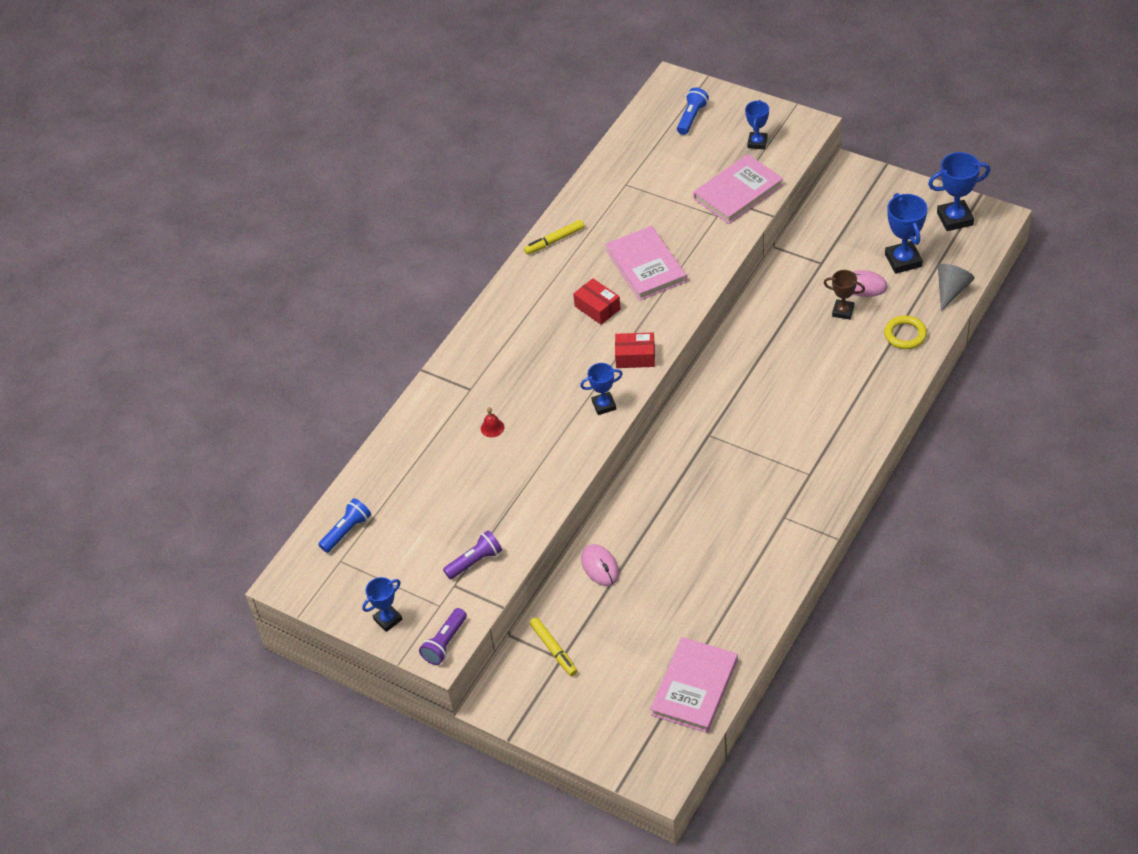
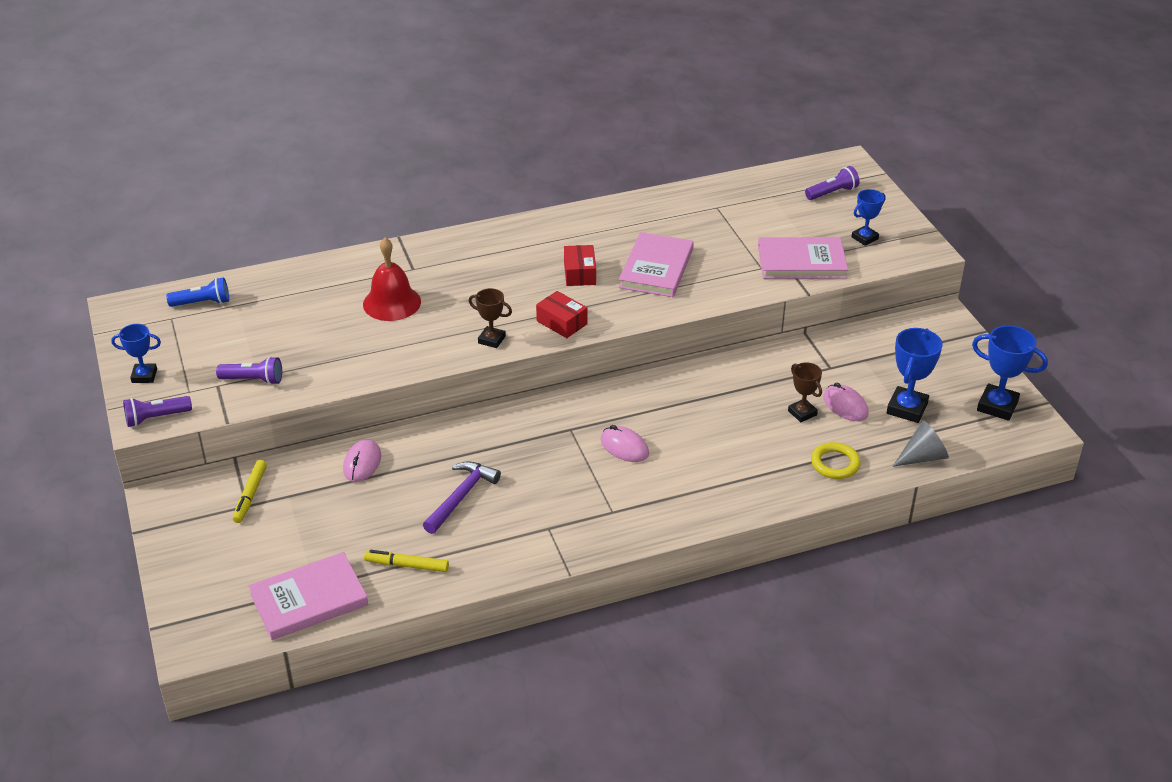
camera: 35 degrees right, 10 degrees down
(492, 428) = (392, 303): red bell -> red bell, size x2.33
(554, 240) = (610, 212): yellow marker -> yellow marker (407, 565)
(604, 405) = (491, 340): blue trophy -> brown trophy
(692, 117) = (832, 193): blue flashlight -> purple flashlight
(699, 539) = (461, 497): none -> purple hammer
(760, 421) = (624, 447): none -> pink mouse

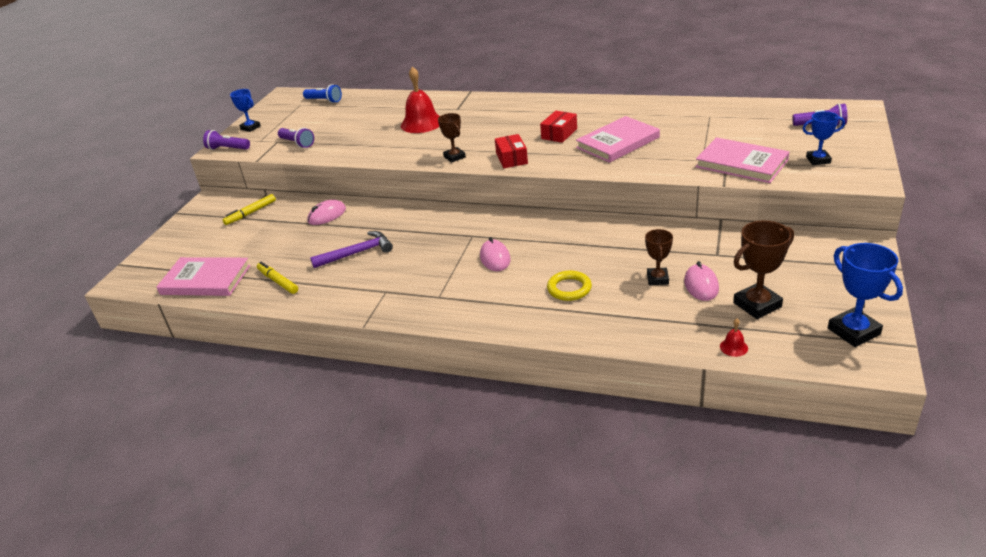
camera: 40 degrees right, 5 degrees down
(835, 464) = (646, 324): yellow ring -> yellow ring (569, 288)
(907, 408) = (757, 305): blue trophy -> brown trophy
(922, 457) = (733, 347): grey cone -> red bell

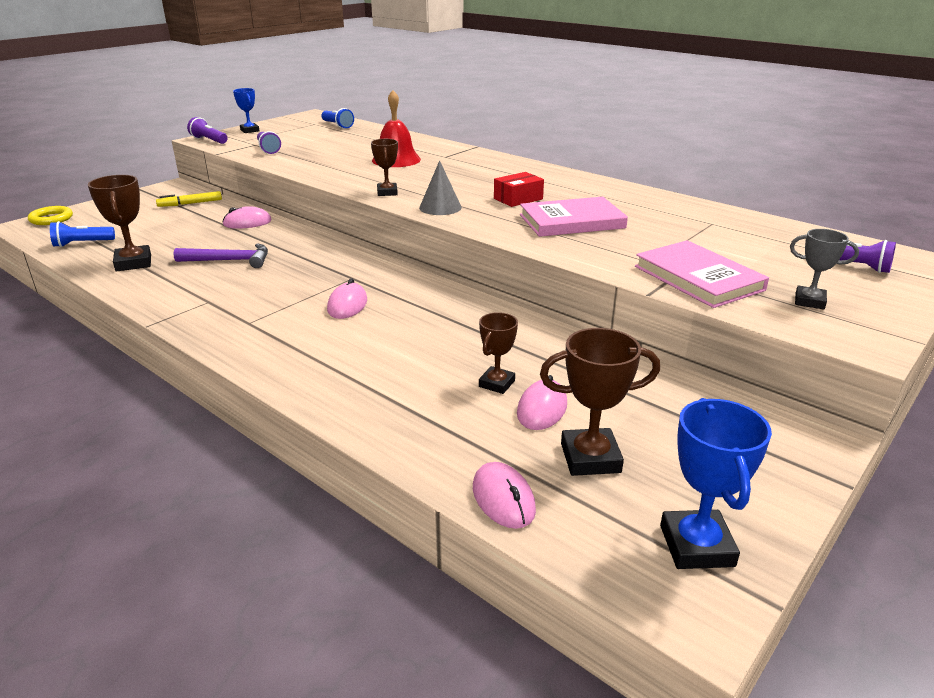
camera: 20 degrees right, 5 degrees down
(205, 280) = (82, 244): pink book -> blue flashlight
(278, 281) = (133, 263): yellow marker -> brown trophy
(511, 158) = (440, 207): red box -> grey cone
(569, 288) = (386, 360): yellow ring -> yellow ring (51, 219)
(733, 347) = (503, 499): red bell -> pink mouse
(818, 160) = (809, 301): blue trophy -> grey trophy

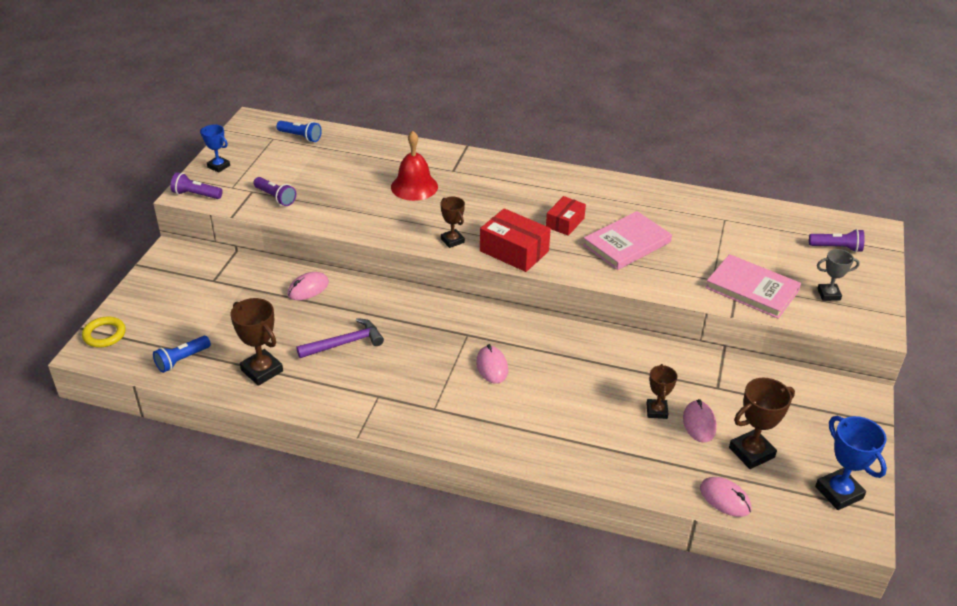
camera: 25 degrees left, 10 degrees up
(190, 204) = (222, 275): yellow marker -> none
(440, 207) = (514, 251): grey cone -> red box

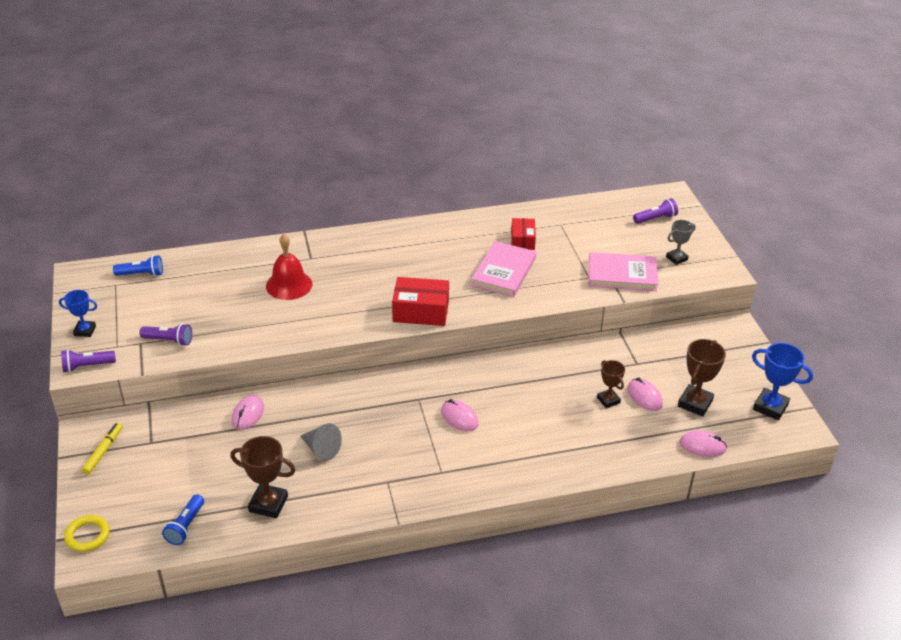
camera: 30 degrees left, 0 degrees up
(172, 273) = (103, 451): none -> yellow marker
(344, 343) = (321, 449): purple hammer -> grey cone
(452, 240) = (362, 321): brown trophy -> none
(565, 223) = (442, 271): red box -> red box (522, 240)

